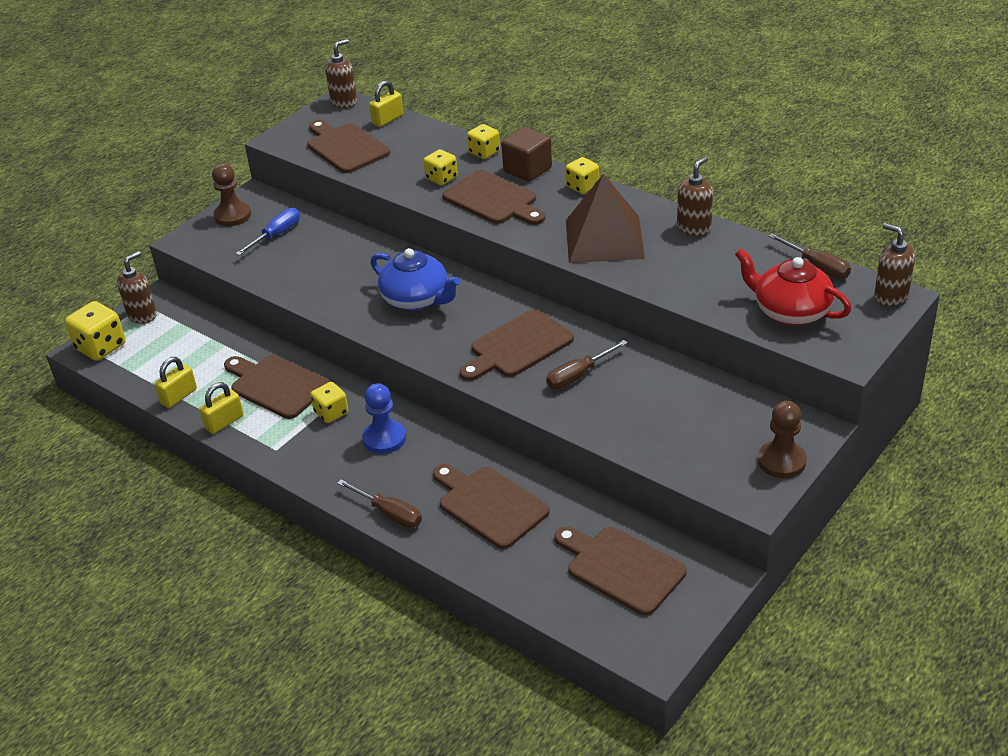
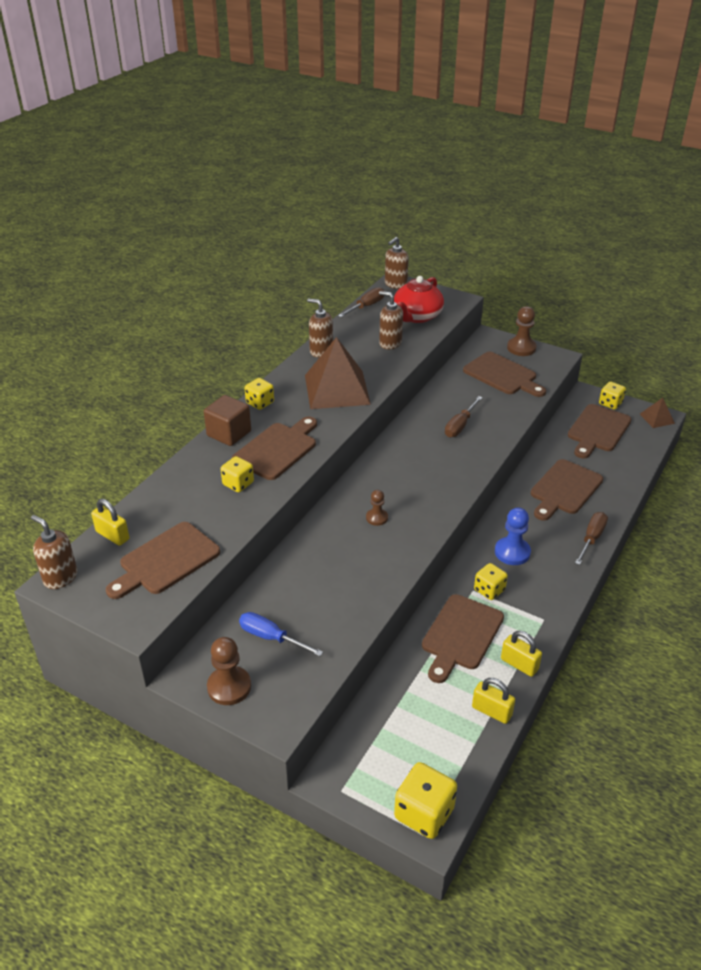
camera: 100 degrees left, 0 degrees up
(142, 315) = (362, 785): brown soap dispenser -> brown soap dispenser (390, 343)
(417, 299) = (377, 518): blue teapot -> brown pawn
(484, 152) = (194, 461): yellow dice -> yellow dice (610, 403)
(517, 346) = (432, 456): brown cutting board -> brown cutting board (502, 375)
(578, 375) = (460, 426): brown screwdriver -> brown screwdriver turned 75 degrees clockwise
(649, 652) = (657, 418): none -> brown pyramid

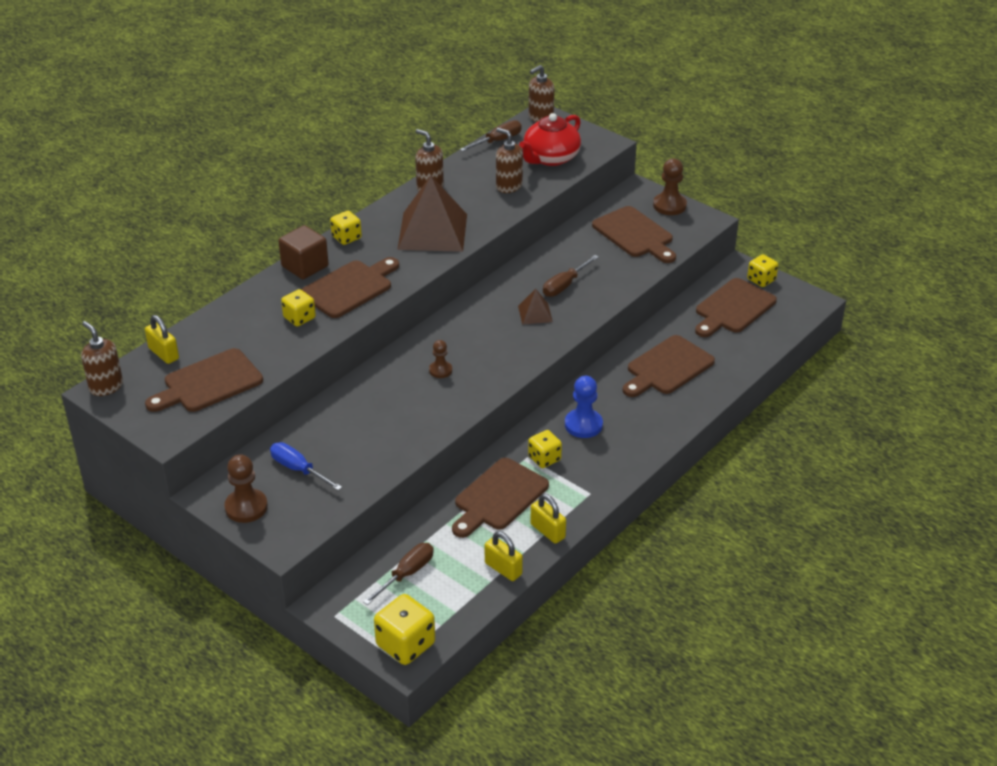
camera: 10 degrees right, 0 degrees up
(591, 538) = (675, 421): brown screwdriver -> brown screwdriver (406, 574)
(657, 418) = (808, 302): brown pyramid -> brown pyramid (535, 313)

